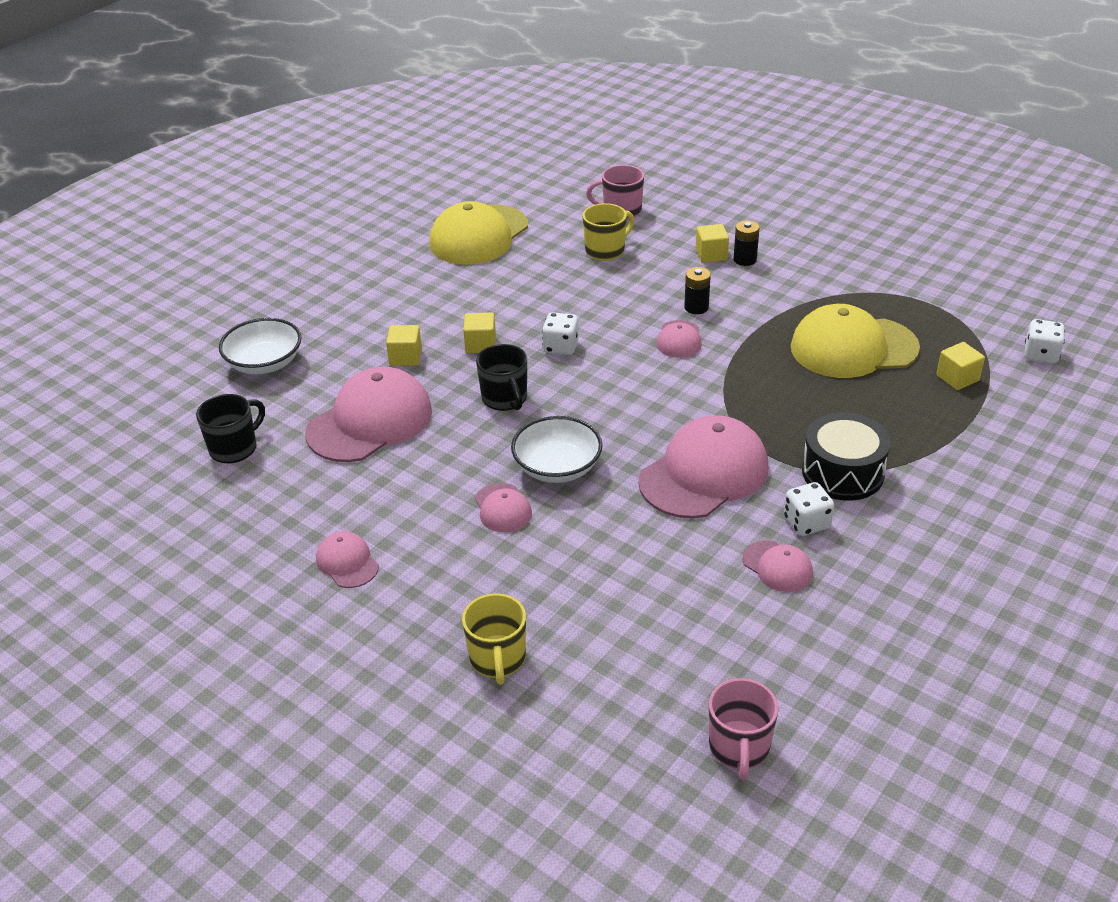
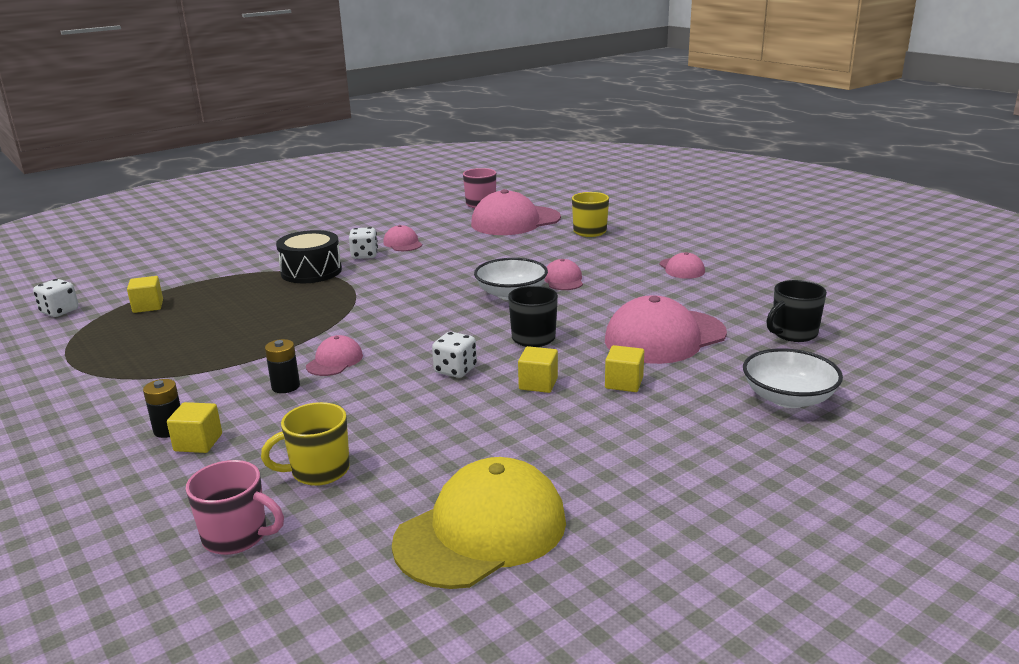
camera: 165 degrees left, 15 degrees down
(704, 474) = (406, 280): pink cap -> pink cap (515, 221)
(853, 348) = (191, 334): yellow cap -> none

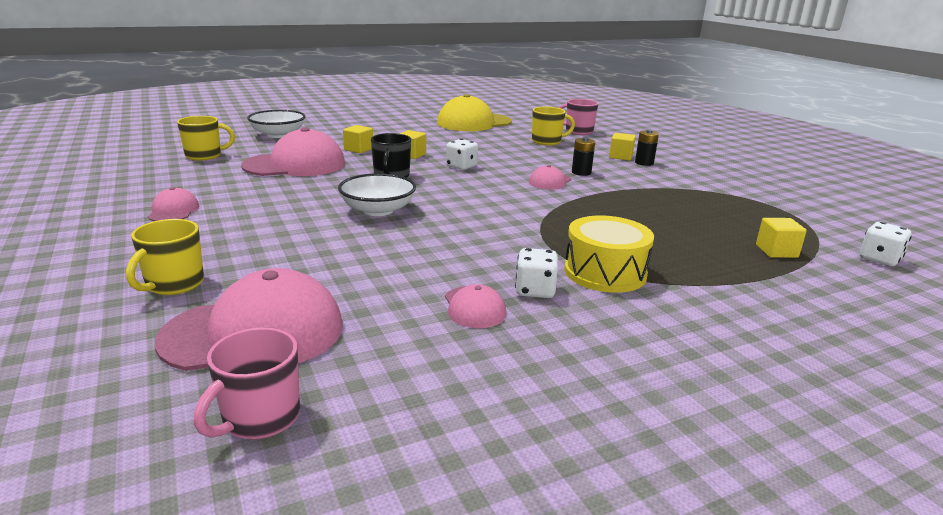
camera: 170 degrees left, 0 degrees up
(311, 271) = (605, 272): black drum -> yellow drum
(563, 280) = (311, 217): pink cap -> none
(793, 334) = (204, 156): black mug -> yellow mug

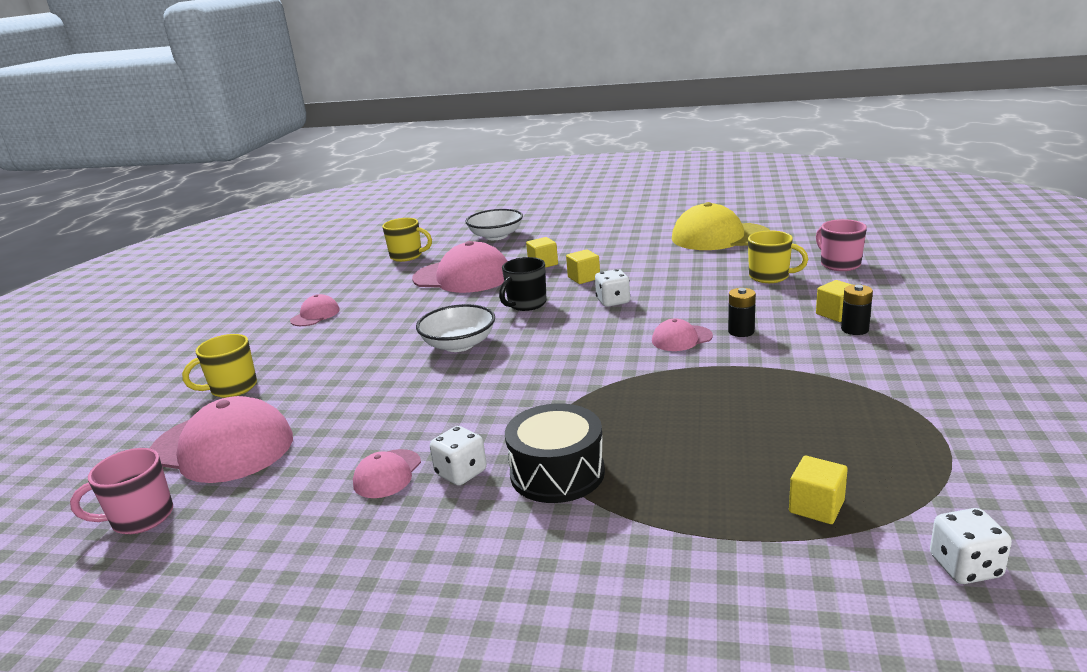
camera: 40 degrees right, 0 degrees up
(605, 272) = (557, 473): yellow drum -> black drum

